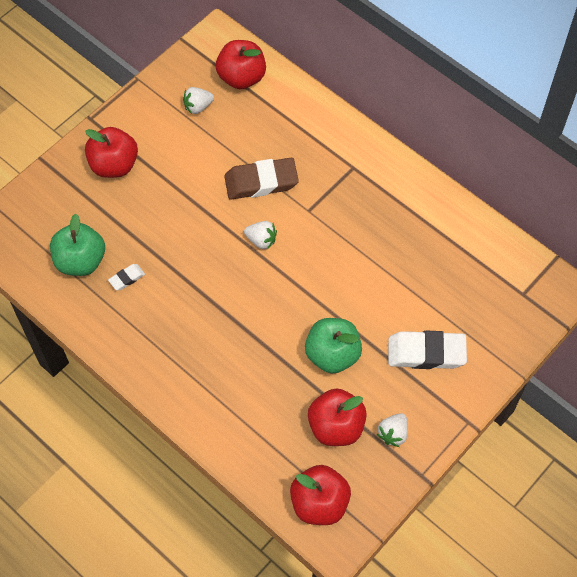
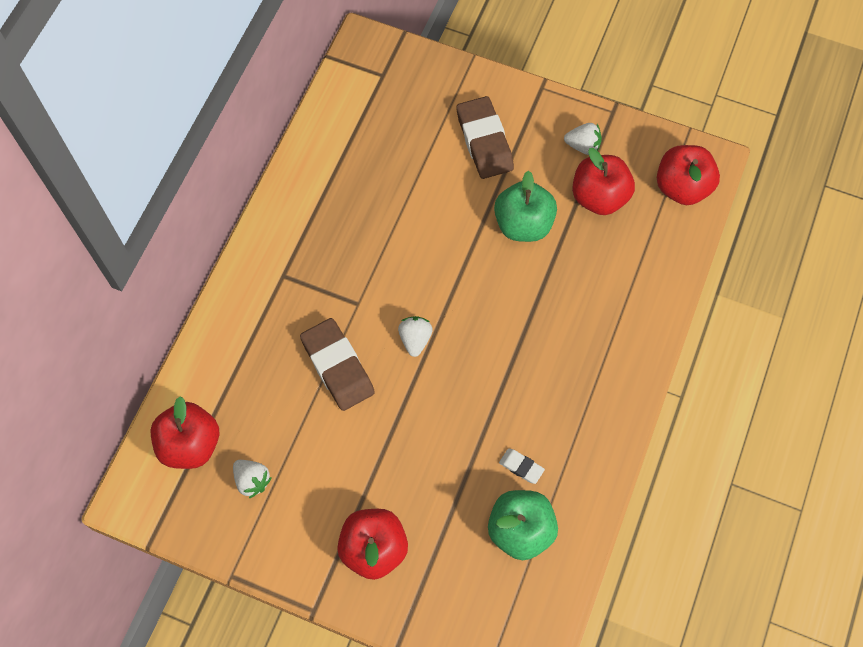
camera: 110 degrees left, 5 degrees up
(426, 353) = (484, 141): white eraser -> brown eraser

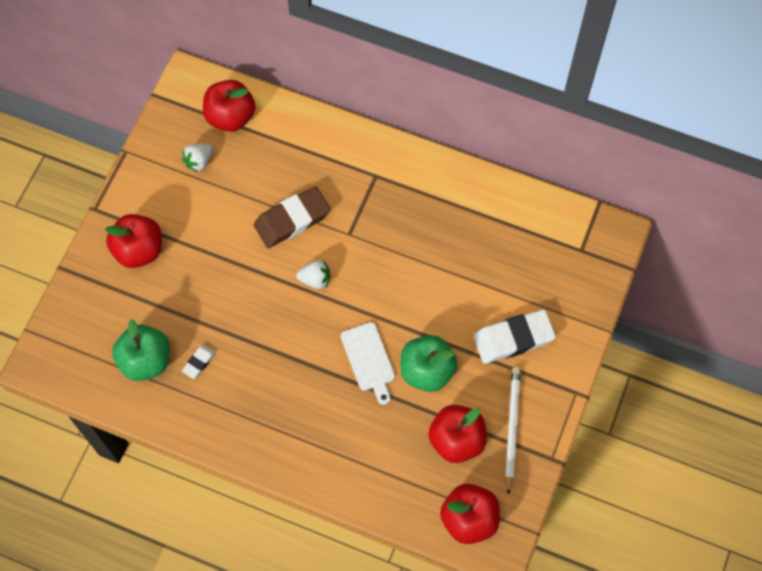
camera: 90 degrees right, 0 degrees up
(484, 141) = (513, 338): brown eraser -> white eraser
(512, 282) = (368, 360): none -> white cutting board
(583, 146) = (511, 428): white strawberry -> white pencil

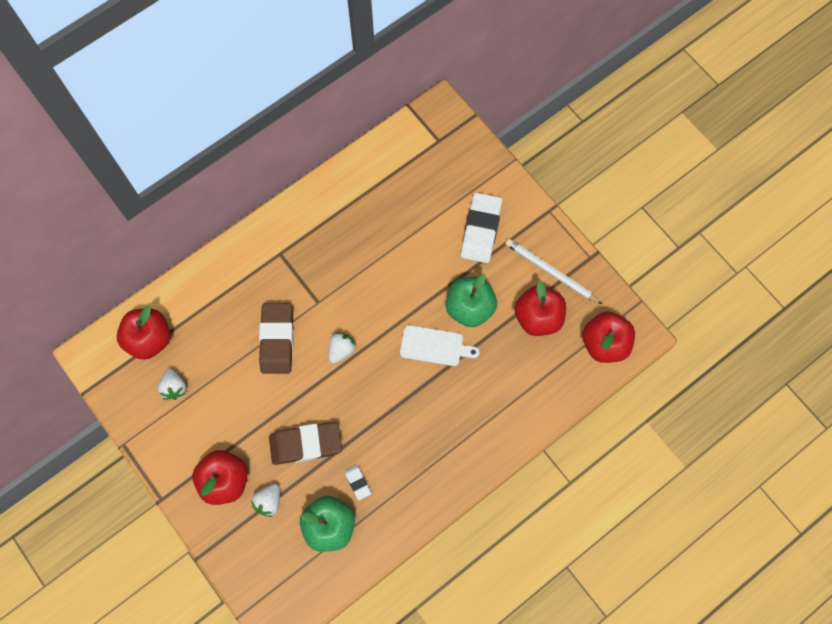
camera: 60 degrees left, 5 degrees up
(140, 297) = (269, 501): none -> white strawberry
(209, 298) = (306, 444): none -> brown eraser

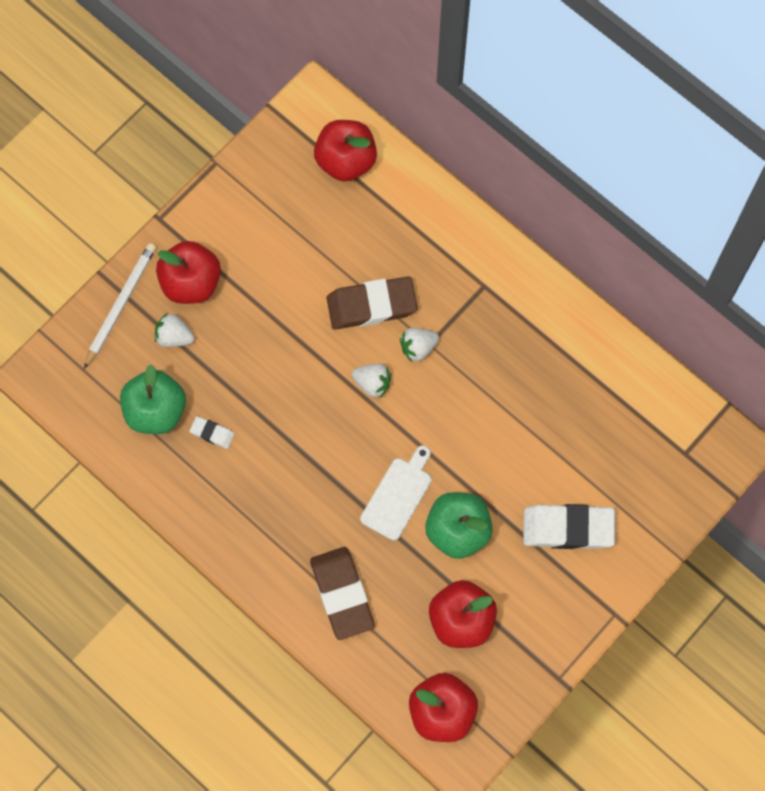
camera: 80 degrees right, 0 degrees up
(174, 387) = (292, 202): white strawberry -> white strawberry (418, 347)
(306, 444) = (248, 365): brown eraser -> brown eraser (342, 594)
(357, 482) = (212, 433): white eraser -> white eraser turned 60 degrees clockwise
(434, 346) = (398, 495): white cutting board -> white cutting board turned 150 degrees counterclockwise
(551, 272) = (527, 628): white pencil -> white pencil (120, 304)

